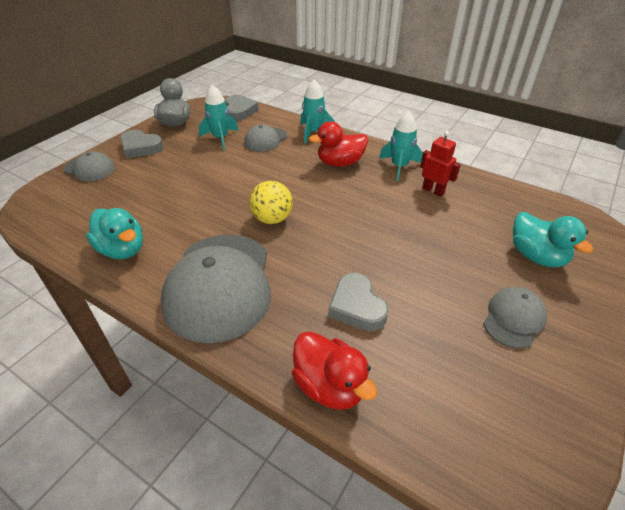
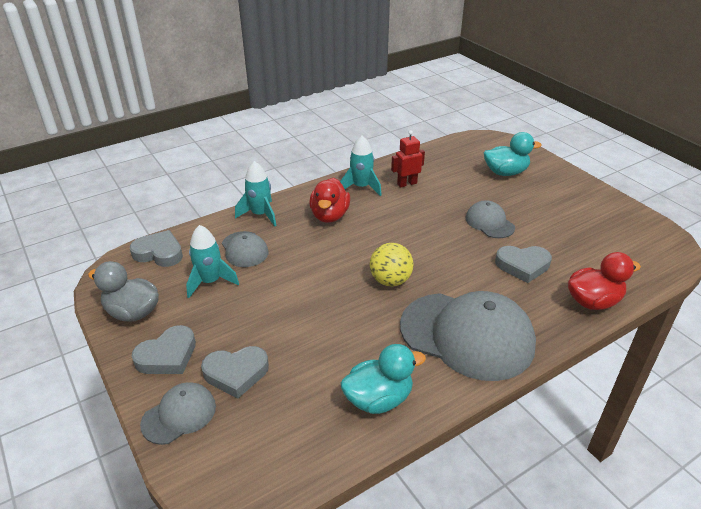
camera: 65 degrees left, 5 degrees down
(132, 177) = (236, 373): none -> grey heart
(513, 318) = (558, 205): grey cap -> grey cap (489, 222)

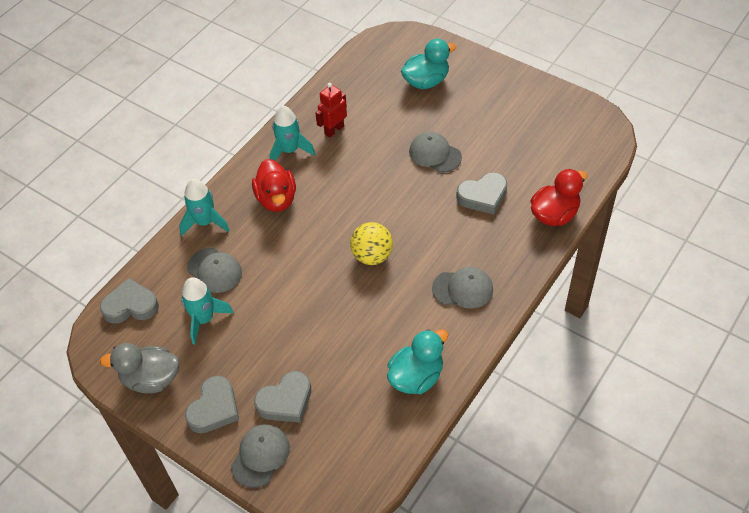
camera: 20 degrees left, 15 degrees up
(467, 335) = (463, 289): grey cap -> grey cap, size x0.49

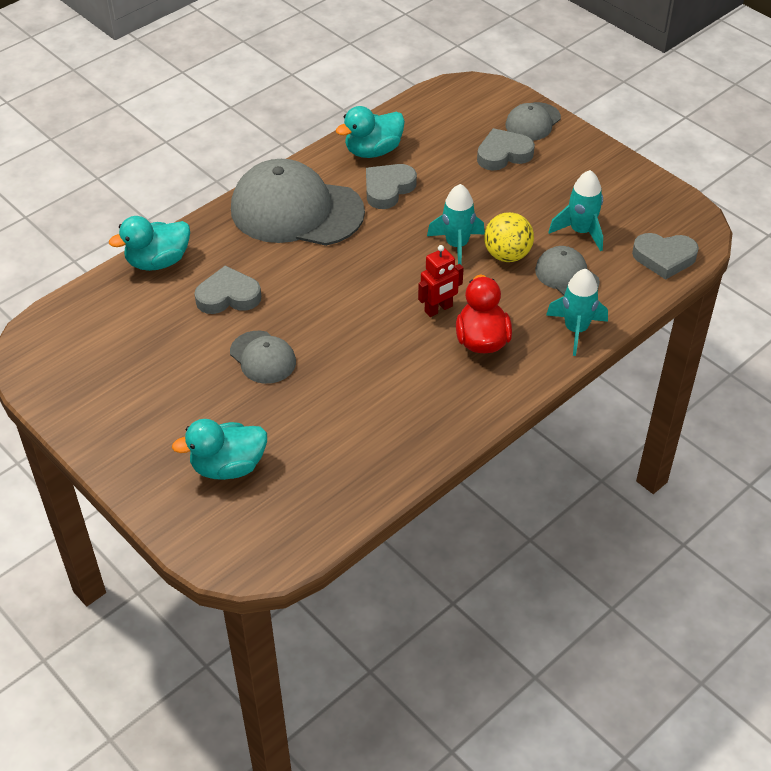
camera: 170 degrees left, 5 degrees down
(151, 379) = (637, 191): grey duck -> none
(214, 408) = (573, 160): grey heart -> grey heart (388, 189)
(290, 150) = (453, 401): turquoise rocket -> turquoise rocket (457, 245)
(334, 130) = (385, 418): red robot -> red robot (438, 309)
(372, 256) = (382, 258): yellow ball -> yellow ball (507, 255)
(463, 289) = (296, 210): grey cap -> grey cap, size x2.03
(554, 214) = (158, 261): red duck -> turquoise duck

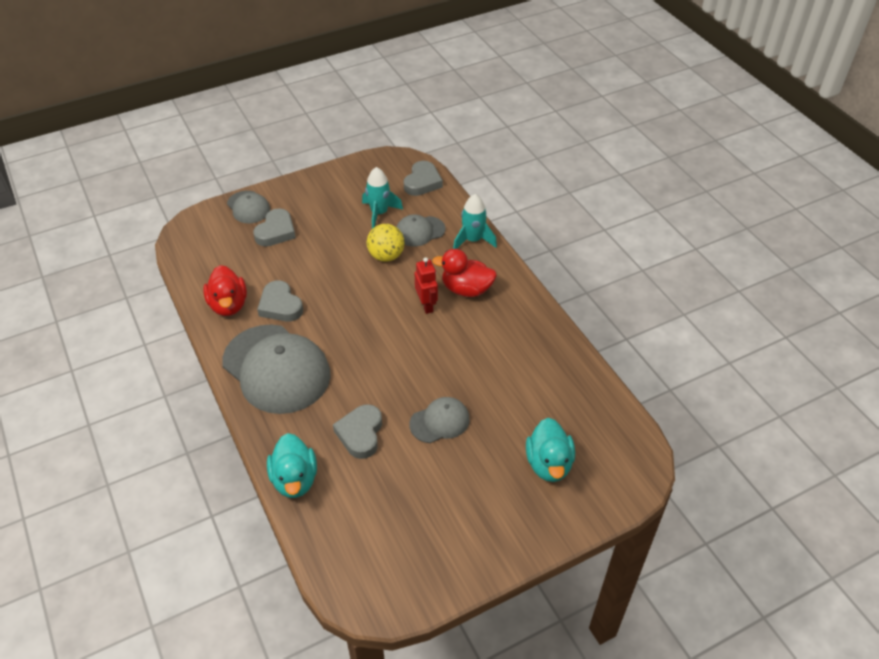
camera: 75 degrees left, 0 degrees up
(296, 210) = (276, 369): grey cap -> grey cap turned 75 degrees counterclockwise
(373, 151) = (228, 305): turquoise duck -> red duck
(457, 245) = (364, 280): turquoise rocket -> none
(503, 154) = (276, 231): grey heart -> grey heart turned 150 degrees counterclockwise

